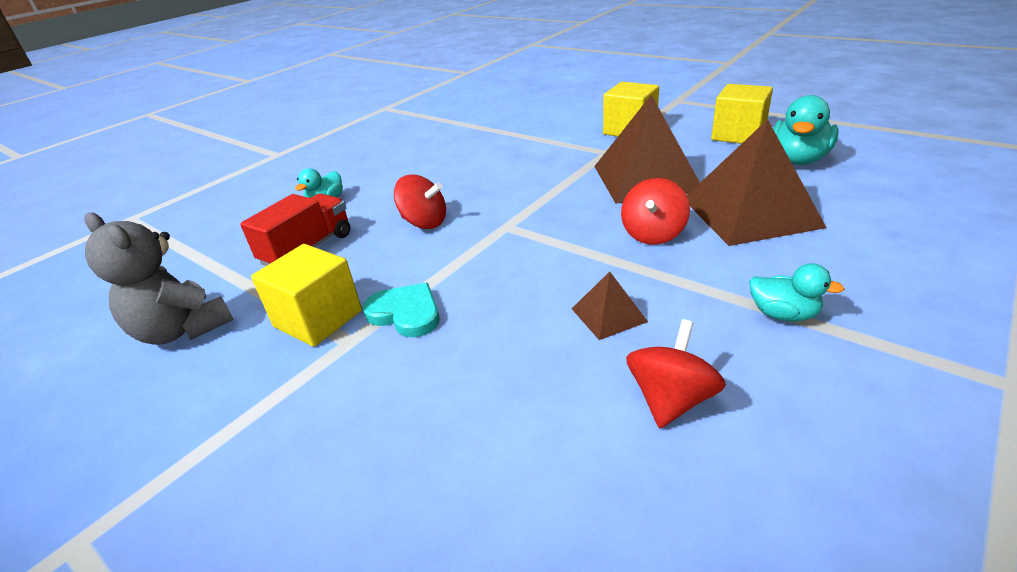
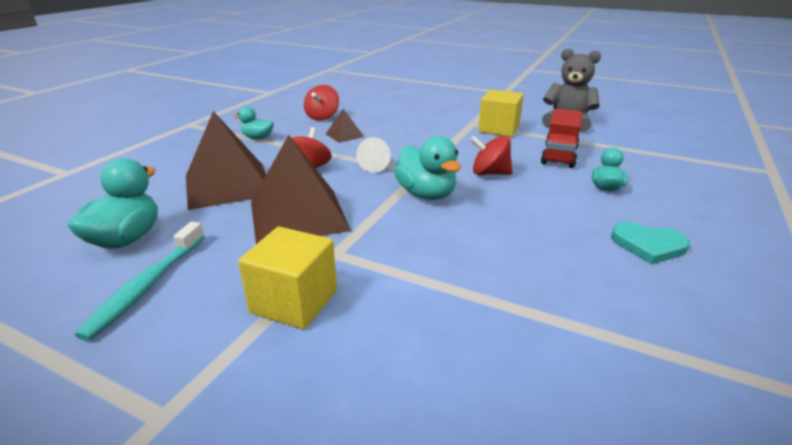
camera: 165 degrees right, 5 degrees down
(405, 313) = (452, 132): turquoise heart -> turquoise heart (648, 245)
(513, 197) = (426, 194): none -> turquoise duck
(560, 239) = (376, 165): none -> white cone
(738, 135) = (147, 286): yellow cube -> turquoise toothbrush

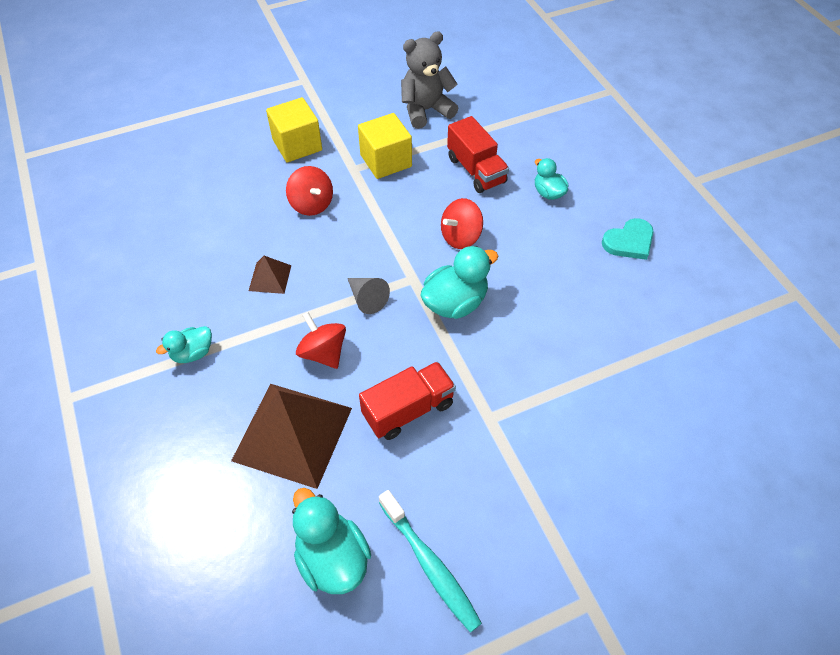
camera: 50 degrees left, 25 degrees up
(294, 301) = (529, 476): yellow cube -> yellow cube (297, 145)
(298, 215) = (408, 410): brown pyramid -> red truck
(322, 117) = (195, 265): red spinning top -> red spinning top (311, 204)
(376, 165) = (367, 299): white cone -> grey cone
(426, 194) = (455, 303): turquoise duck -> turquoise duck turned 45 degrees counterclockwise

